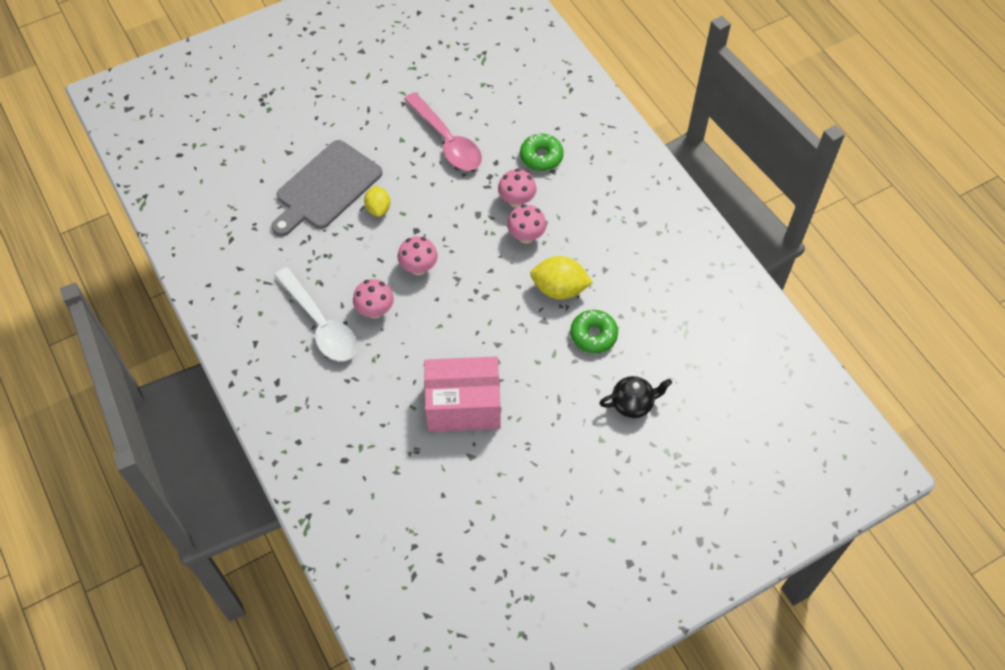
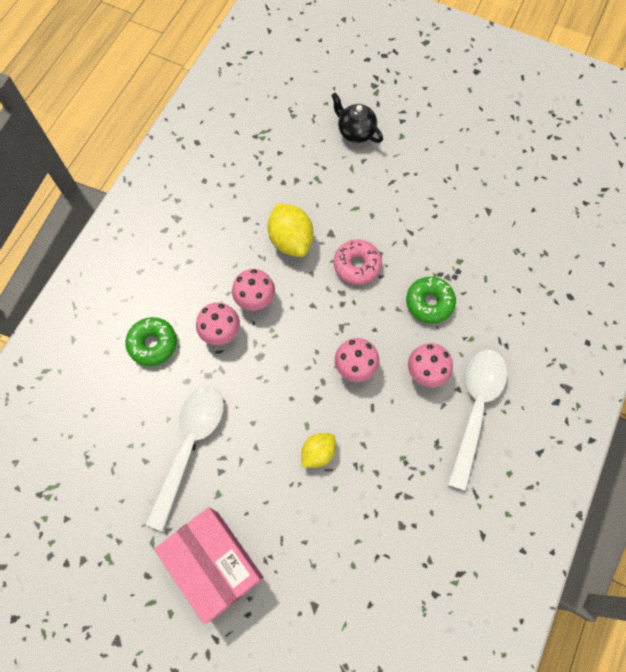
camera: 125 degrees left, 10 degrees up
(326, 188) = (330, 525): grey cutting board -> none
(447, 141) = (190, 446): pink spoon -> white spoon
(463, 405) = (453, 243): pink box -> pink box (215, 564)
(500, 321) = (357, 265): none -> pink donut
(593, 335) = (316, 190): green donut -> green donut (429, 303)

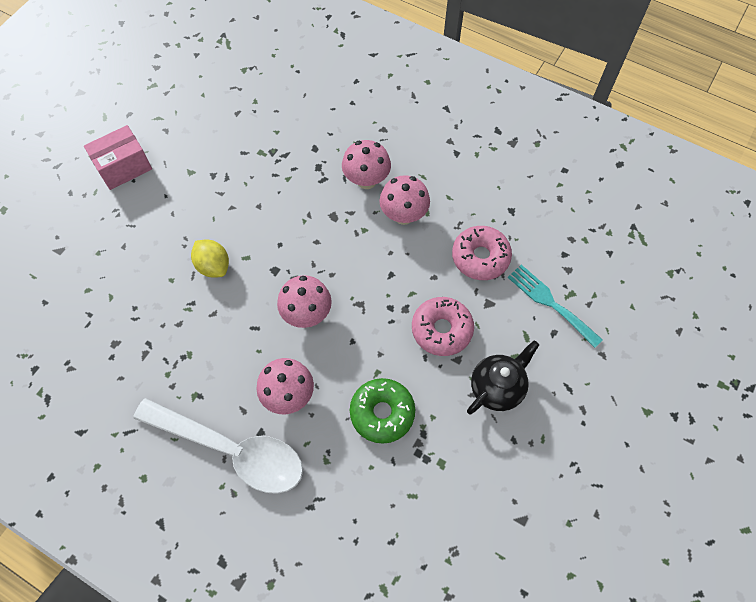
camera: 95 degrees right, 5 degrees down
(153, 344) = (360, 119): green donut -> none
(190, 446) = (244, 149): white spoon -> none
(215, 564) = (124, 167): pink box -> pink box, size x0.57
(291, 240) = (480, 257): yellow lemon -> pink donut
(326, 192) = (550, 303): none -> turquoise fork
(355, 132) = (649, 349): black teapot -> black teapot (497, 388)

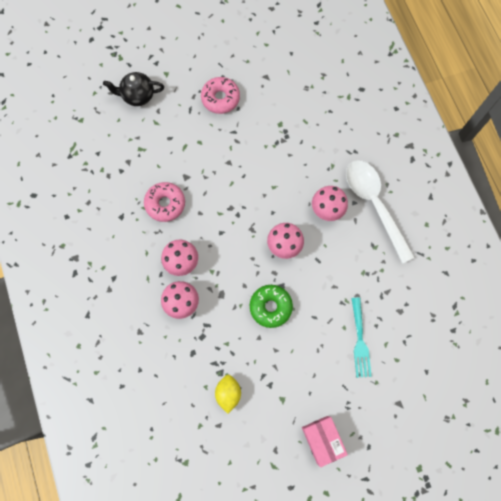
camera: 140 degrees left, 10 degrees up
(124, 167) = (322, 439): pink box -> pink box turned 60 degrees clockwise
(213, 266) = (314, 317): yellow lemon -> yellow lemon (228, 393)
(382, 413) = (288, 166): green donut -> green donut (270, 307)
(441, 330) = (222, 182): pink donut -> pink donut (220, 98)
(497, 388) = (223, 135): black teapot -> black teapot (138, 96)
(550, 303) = (155, 153): turquoise fork -> turquoise fork (360, 341)

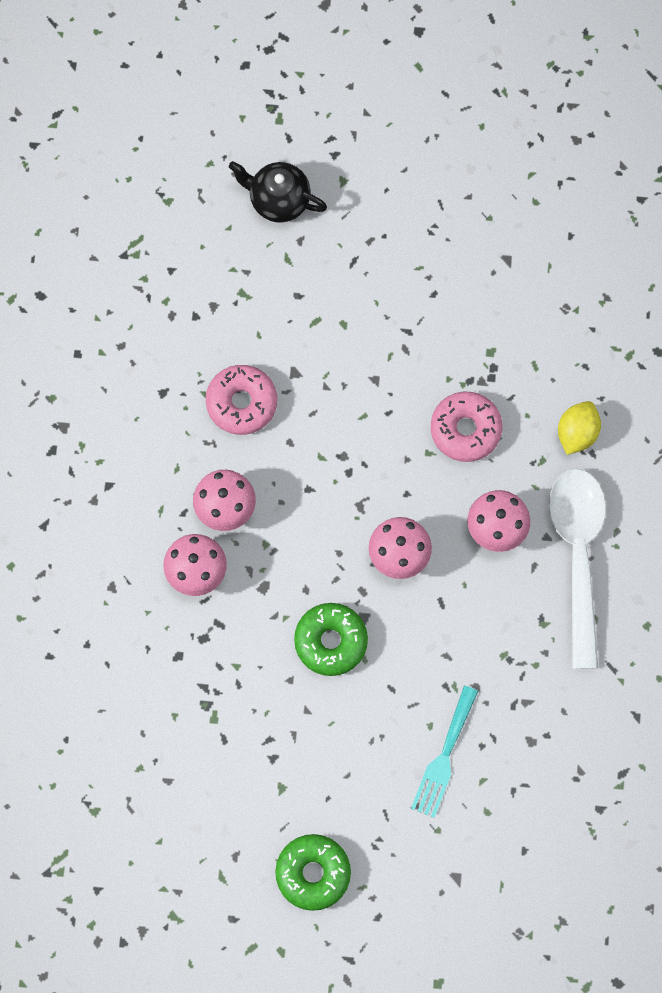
camera: 25 degrees right, 0 degrees up
(220, 98) = (413, 264): pink donut -> pink donut (465, 429)
(228, 393) = (204, 741): yellow lemon -> yellow lemon (577, 433)
(322, 439) = (313, 873): pink box -> green donut

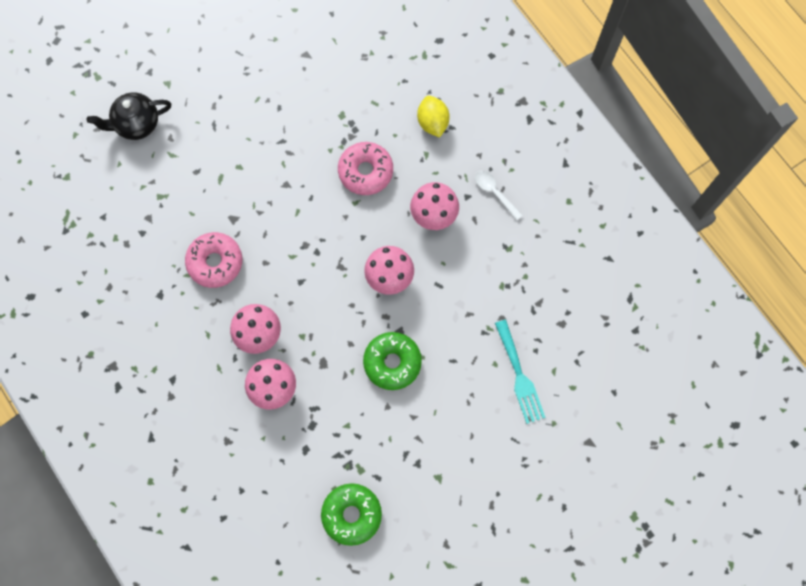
camera: 40 degrees left, 0 degrees up
(313, 873) = (502, 514): green donut -> green donut (351, 514)
(578, 556) = (494, 193): white spoon -> white spoon, size x0.41

